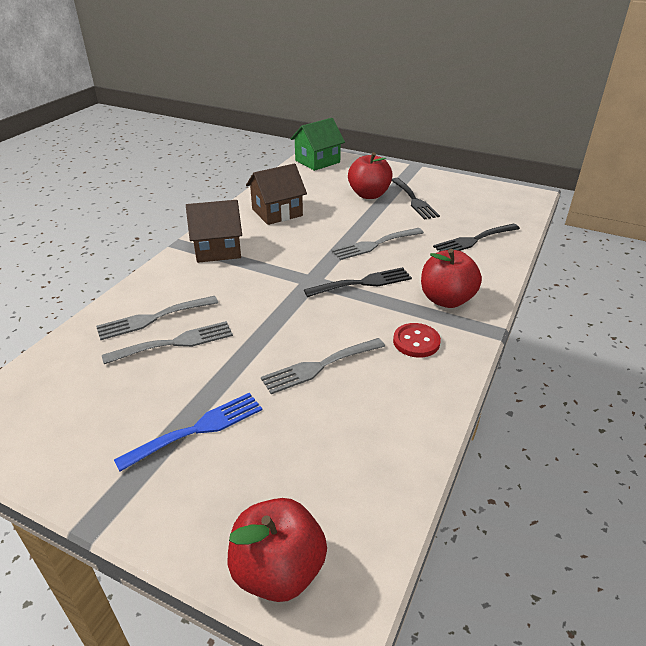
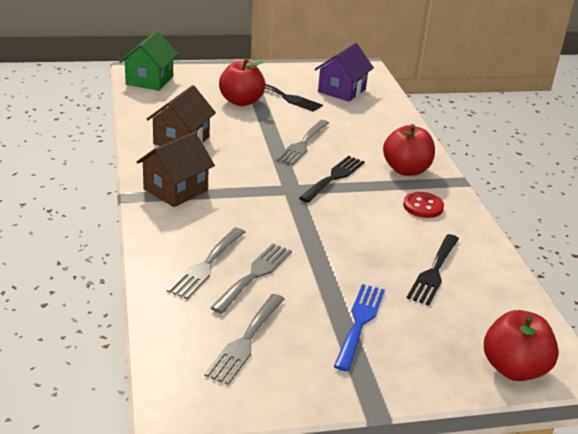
camera: 40 degrees left, 5 degrees down
(319, 366) = (383, 248): grey fork -> grey fork (245, 341)
(474, 240) = (370, 118): black fork -> black fork (434, 272)
(477, 208) = (342, 90): none -> purple house

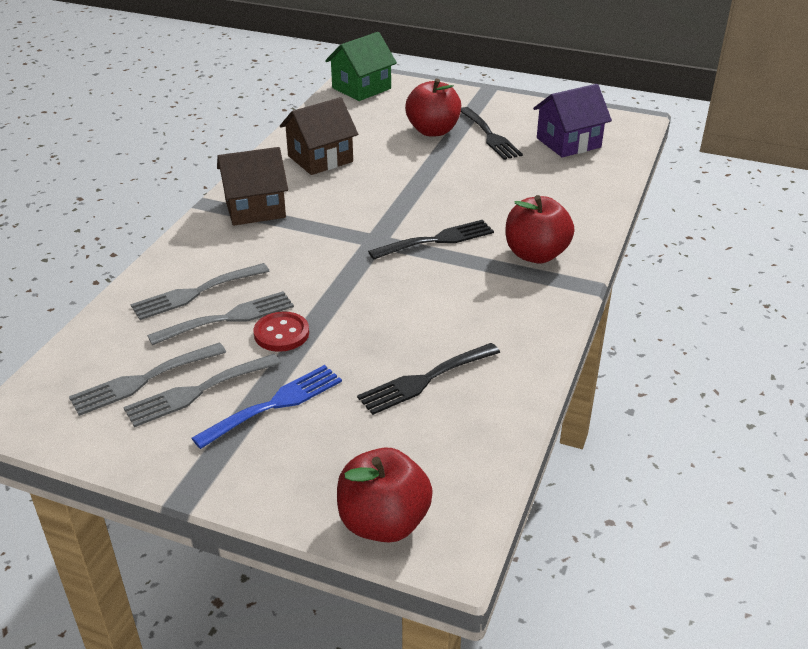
camera: 35 degrees right, 5 degrees up
(303, 144) = (446, 194): grey fork -> grey fork (197, 391)
(423, 206) = (504, 302): red button -> red button (281, 333)

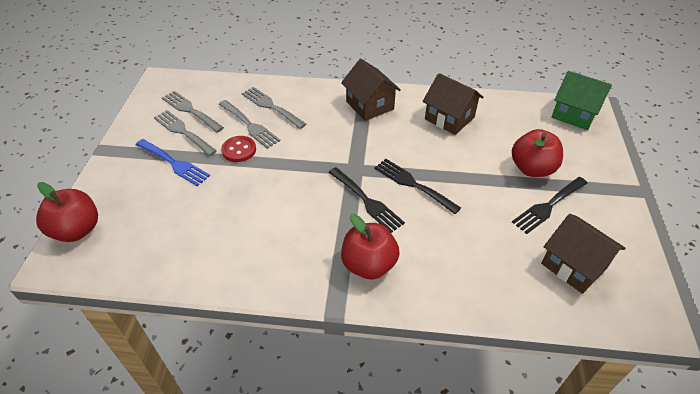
camera: 75 degrees right, 10 degrees up
(424, 380) = (202, 225): black fork -> black fork (413, 184)
(568, 143) = (574, 265): purple house -> brown house

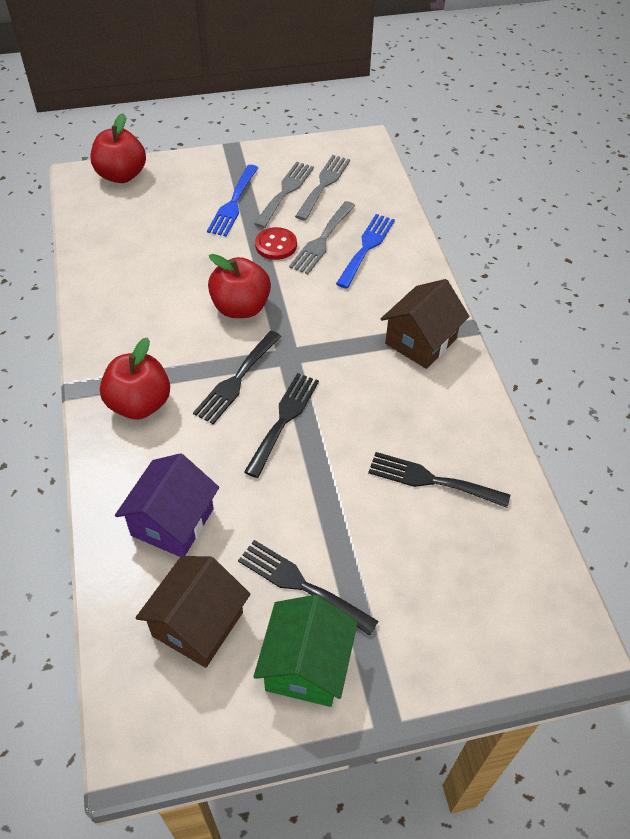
camera: 70 degrees right, 5 degrees up
(271, 106) = (366, 247): grey fork -> blue fork
(449, 118) = (440, 437): brown house -> none
(481, 130) = (431, 480): none -> black fork
(488, 264) = (172, 522): none -> purple house
(532, 168) = (373, 557): red apple -> red apple (241, 307)
(574, 114) = (543, 611): green house -> green house (306, 665)

